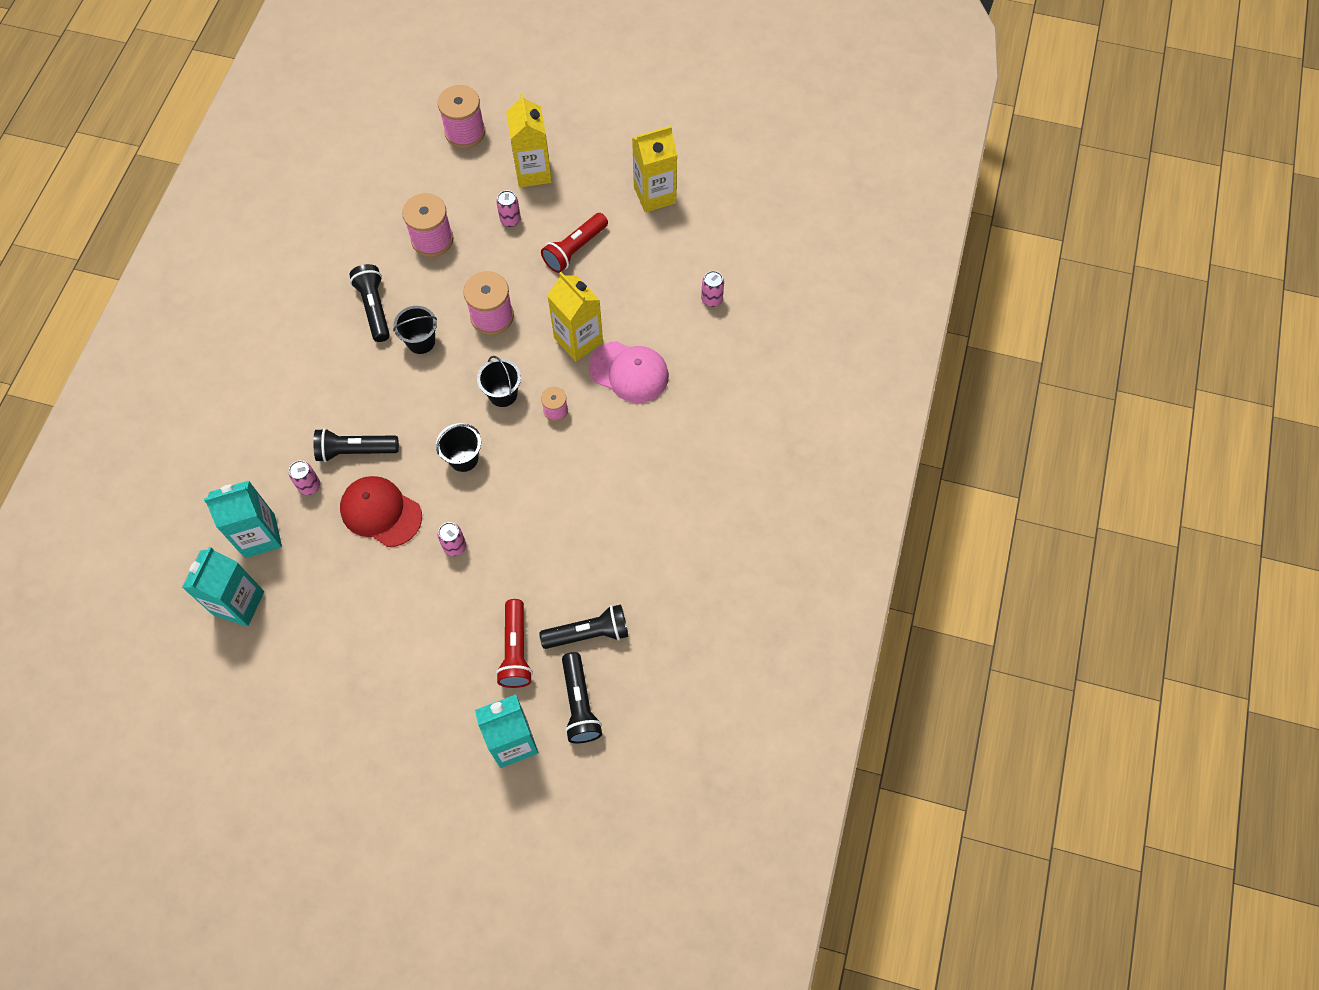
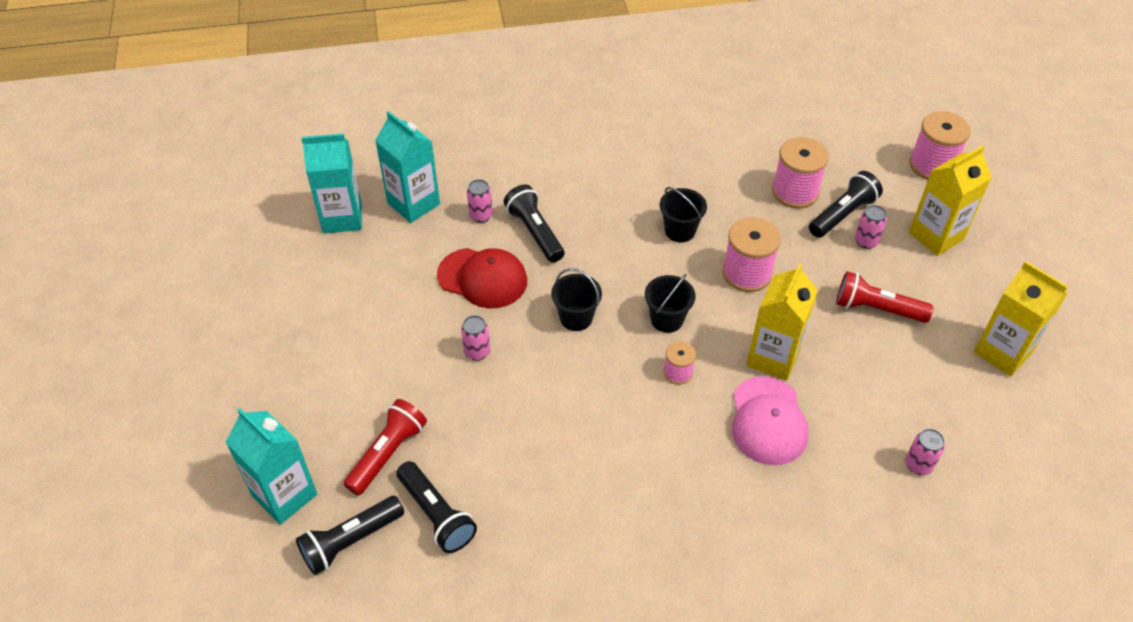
camera: 65 degrees right, 15 degrees down
(374, 308) = (690, 182): black flashlight -> black flashlight (842, 214)
(381, 512) = (482, 278): red cap -> red cap turned 105 degrees clockwise
(515, 650) = (388, 454): red flashlight -> red flashlight turned 150 degrees clockwise

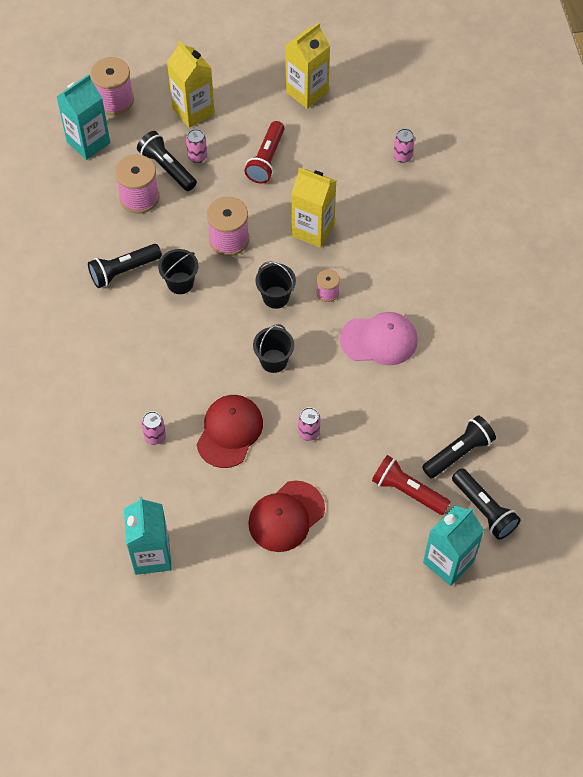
camera: 90 degrees left, 10 degrees up
(370, 330) = (286, 516): none -> red cap
(413, 203) = (136, 494): turquoise carton -> turquoise carton (88, 142)
(535, 232) = (177, 392): black flashlight -> black flashlight (123, 271)
(768, 421) = (370, 239): pink cap -> pink cap (379, 340)

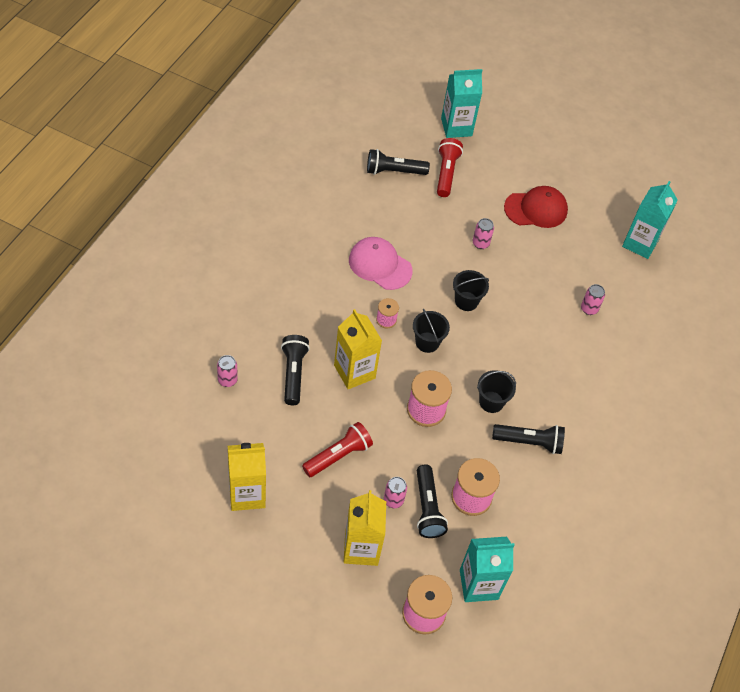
camera: 150 degrees left, 5 degrees down
(229, 432) = (534, 278): red cap -> none
(408, 491) = (446, 173): red flashlight -> red flashlight turned 150 degrees counterclockwise
(484, 509) = (409, 136): black flashlight -> black flashlight (293, 374)

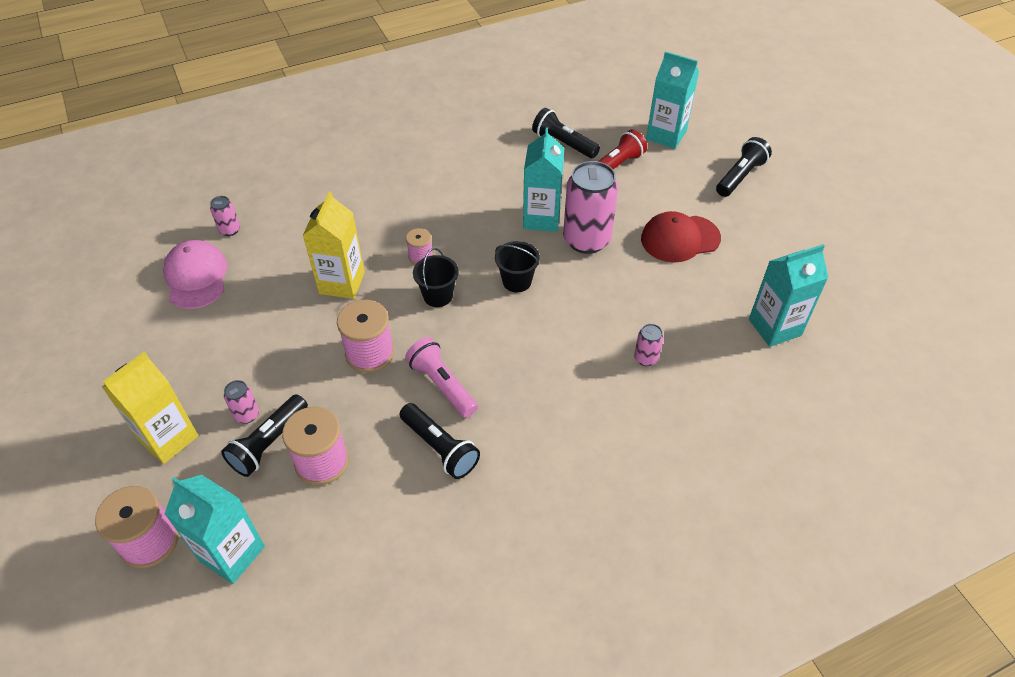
camera: 45 degrees right, 5 degrees down
(247, 494) = (135, 327): yellow carton -> none
(293, 374) = (288, 255): black flashlight -> black flashlight (740, 176)
(338, 456) = (245, 344): red flashlight -> none
(380, 265) = (465, 210): pink cap -> pink cap (196, 277)
(437, 243) = (541, 218): none -> turquoise carton
(480, 243) = (586, 240): pink can -> pink can, size x2.21
(491, 402) = (442, 385): black bucket -> pink flashlight
(536, 209) = (680, 238): red cap -> red cap turned 135 degrees clockwise

